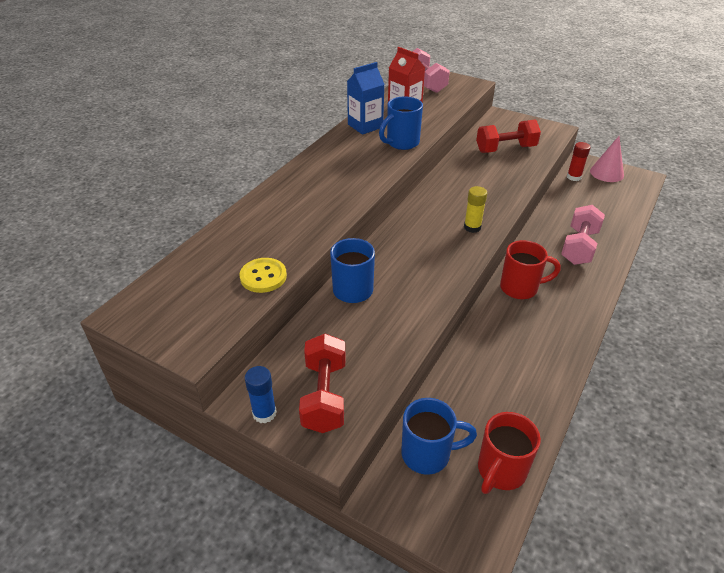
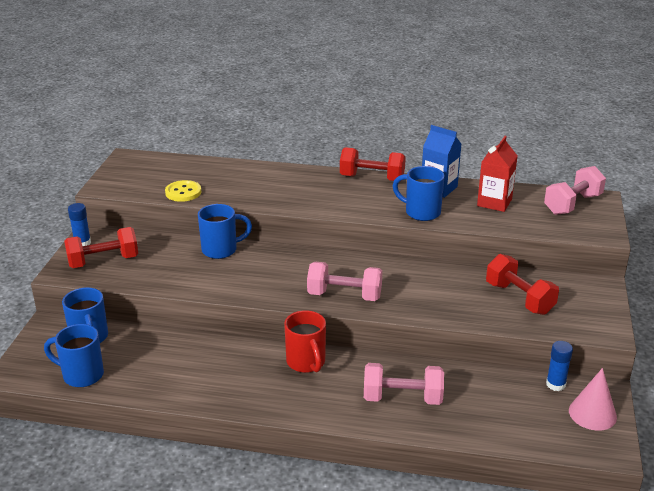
camera: 70 degrees right, 10 degrees down
(323, 152) = (372, 178): none -> red dumbbell
(472, 227) = (344, 295): yellow glue stick -> pink dumbbell
(500, 471) = (81, 375): red mug -> blue mug
(573, 177) = (555, 384): red glue stick -> blue glue stick

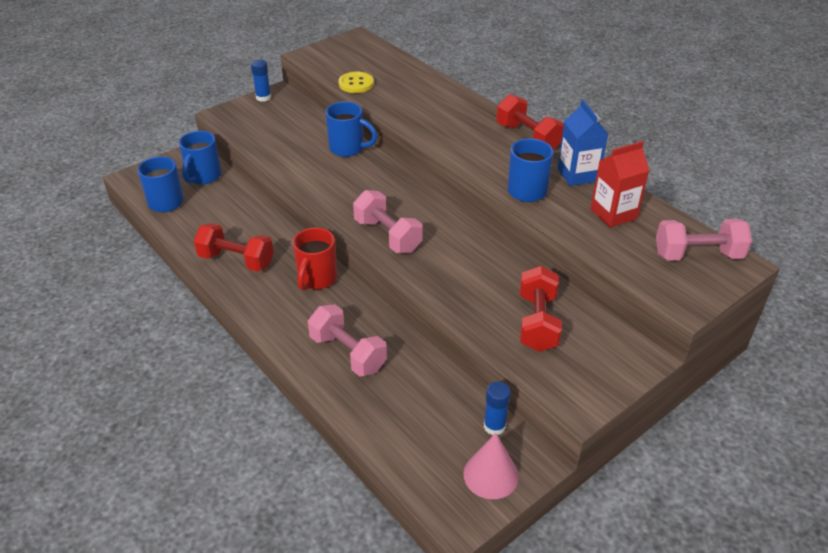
camera: 40 degrees right, 10 degrees up
(103, 261) = (257, 119): red dumbbell -> red dumbbell (236, 260)

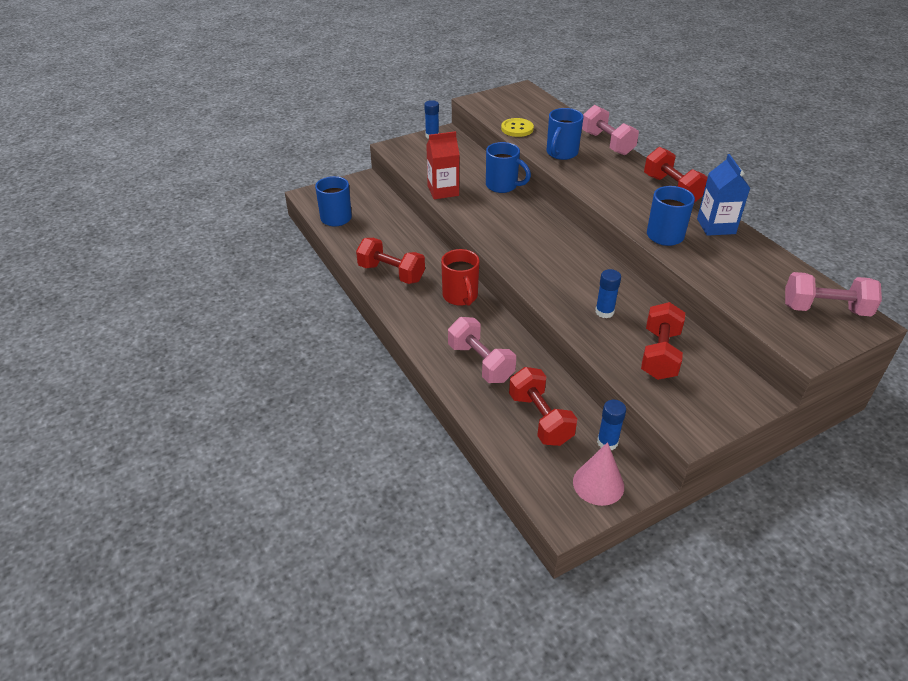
camera: 10 degrees right, 0 degrees up
(203, 177) = (371, 200): blue mug -> blue mug (561, 153)
(317, 279) = (460, 297): red mug -> red mug turned 45 degrees counterclockwise
(387, 236) = (529, 264): pink dumbbell -> pink dumbbell (607, 143)
(420, 409) = (540, 419): none -> red dumbbell
(474, 281) = (604, 312): none -> blue glue stick
(613, 214) = (746, 264): red carton -> red carton (443, 191)

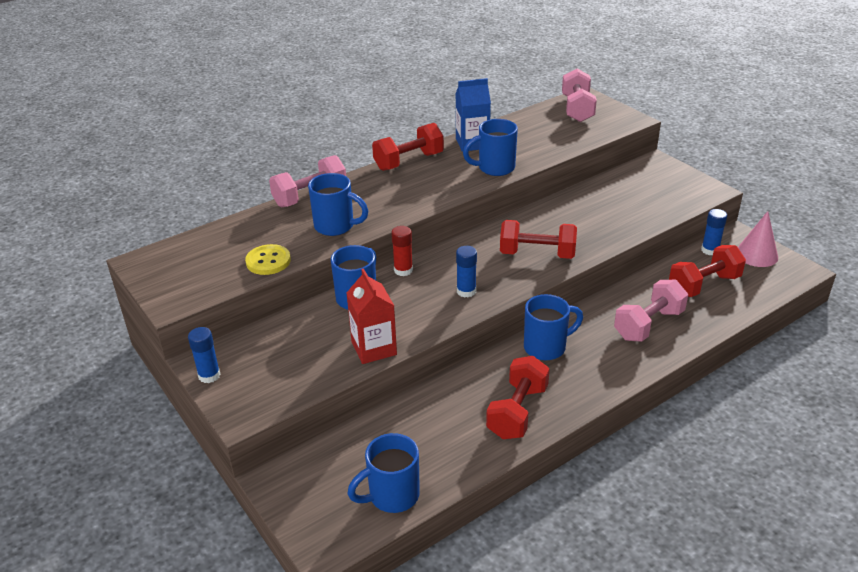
camera: 95 degrees left, 5 degrees down
(460, 297) = (546, 347): red mug -> blue mug
(536, 206) = (403, 270): none -> red glue stick
(604, 312) = (583, 225): blue glue stick -> blue glue stick (466, 291)
(659, 354) = (629, 199): red dumbbell -> red dumbbell (537, 254)

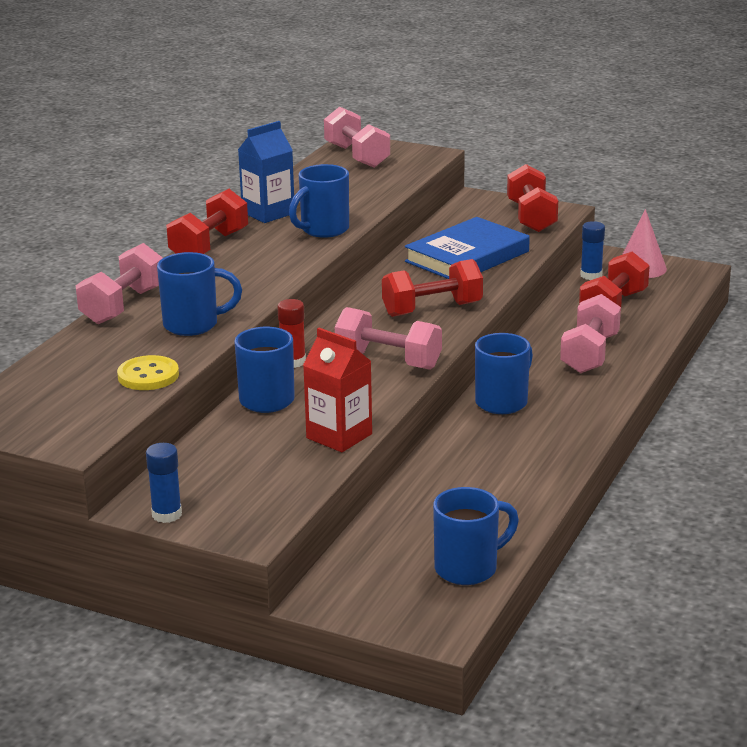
camera: 30 degrees left, 10 degrees down
(392, 496) = (468, 568): blue mug -> blue mug turned 150 degrees counterclockwise
(466, 291) = (388, 361): blue glue stick -> pink dumbbell
(517, 412) = (528, 462): red dumbbell -> red dumbbell (531, 217)
(604, 213) = (467, 256): none -> blue book

